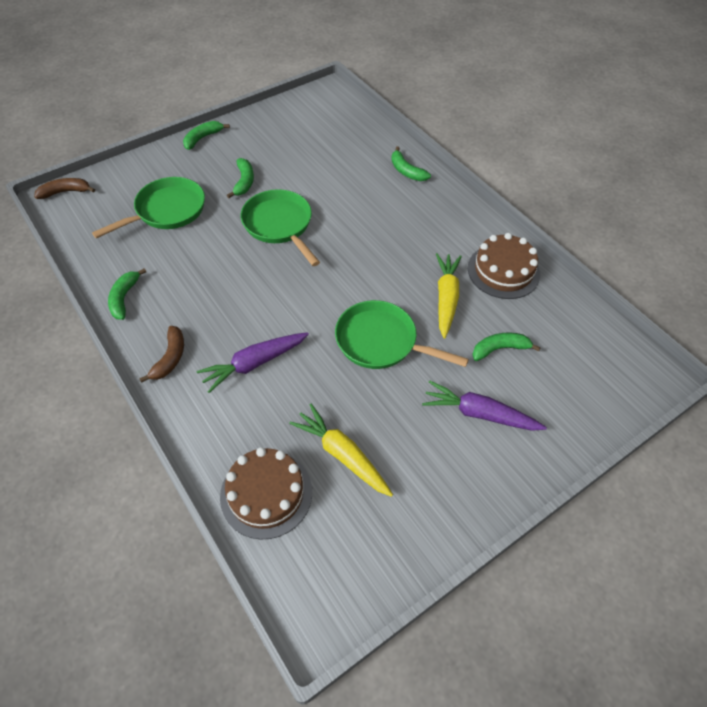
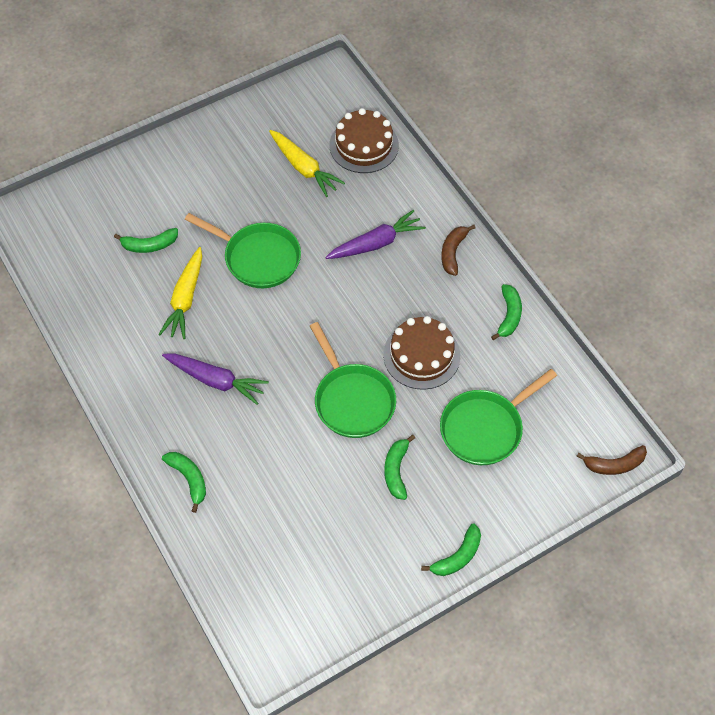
camera: 175 degrees left, 5 degrees up
(479, 413) = (185, 192): purple carrot -> purple carrot (216, 380)
(503, 271) = (117, 327): brown cake -> brown cake (421, 355)

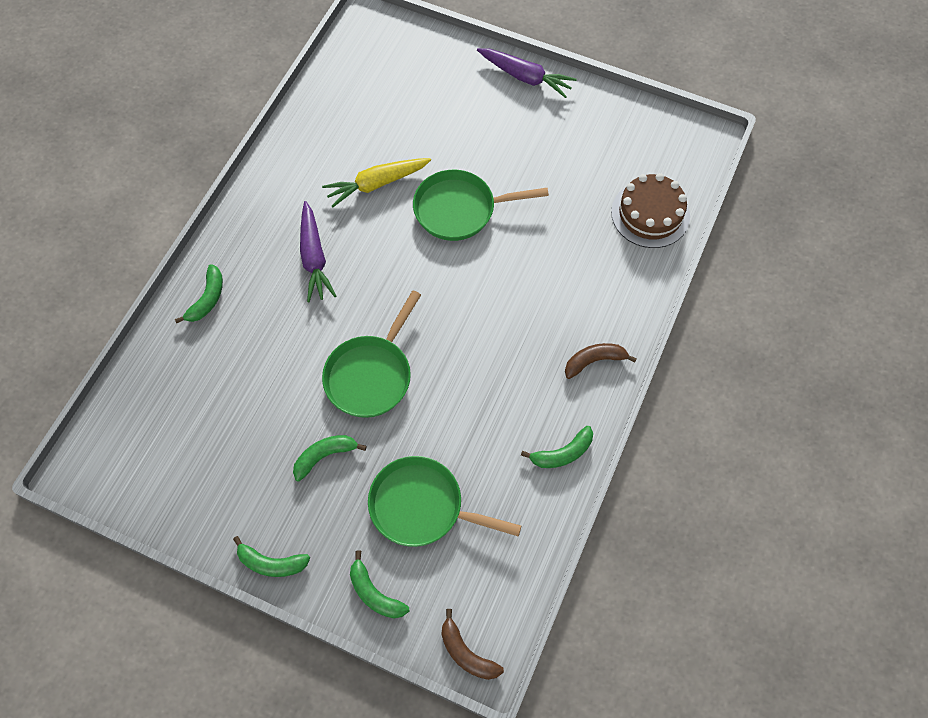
camera: 55 degrees right, 5 degrees up
(149, 245) = (409, 124): green banana -> green banana (374, 593)
(258, 258) = (460, 209): green pan -> green pan turned 90 degrees clockwise
(304, 168) = (583, 183): yellow carrot -> none
(376, 243) = (551, 291): purple carrot -> purple carrot (525, 77)
(421, 355) = (460, 403): brown cake -> none

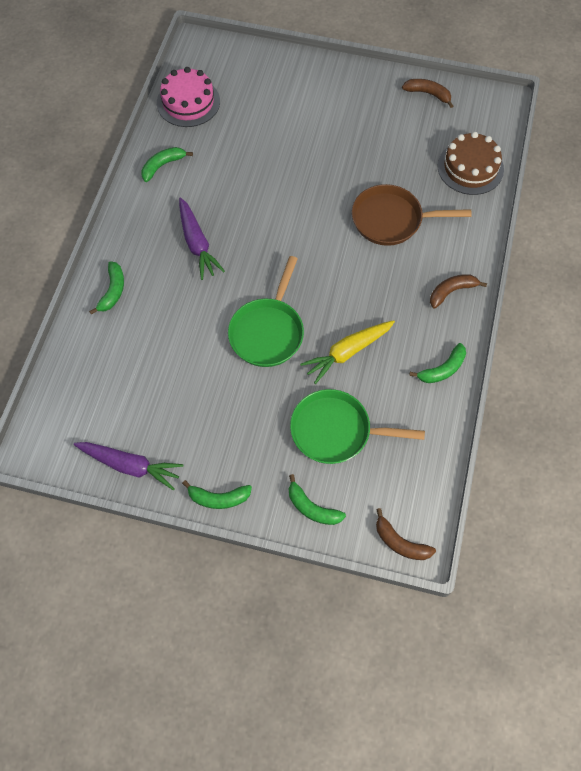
camera: 10 degrees left, 0 degrees up
(324, 456) = (244, 404): green banana -> green banana (162, 166)
(341, 88) = (188, 102): none -> pink cake
(376, 184) = (236, 176): yellow carrot -> yellow carrot (347, 352)
(460, 209) = (312, 187): green pan -> none
(525, 77) = (342, 72): purple carrot -> purple carrot (130, 465)
(543, 263) = (391, 220): none -> brown pan
(620, 117) = (428, 94): none -> brown banana

